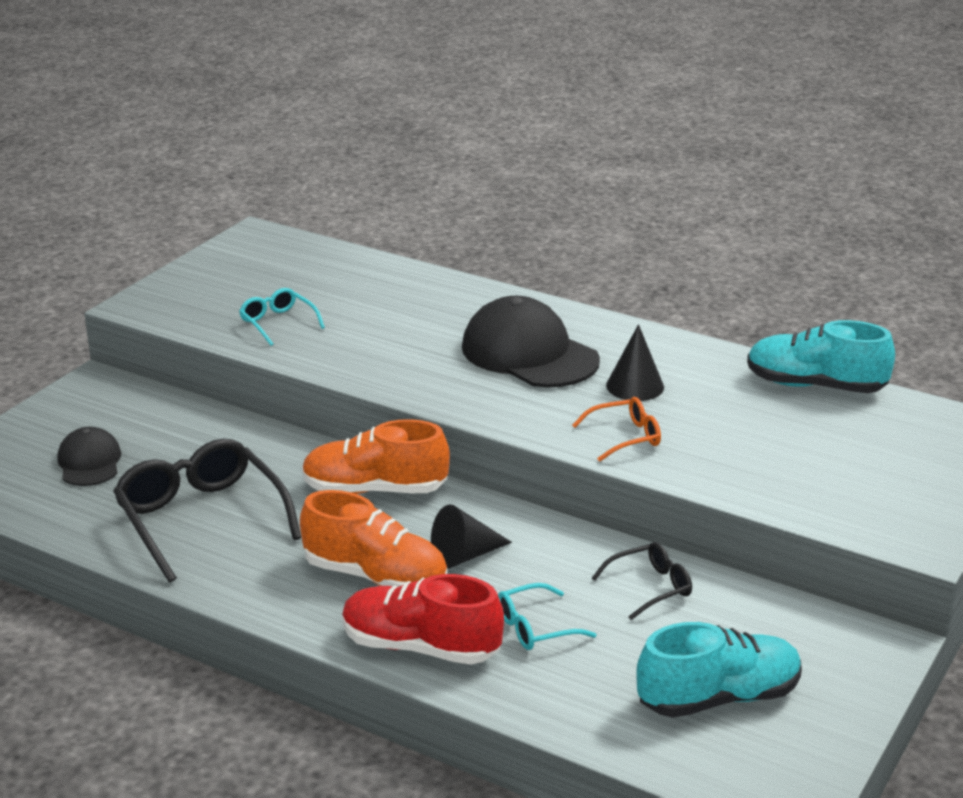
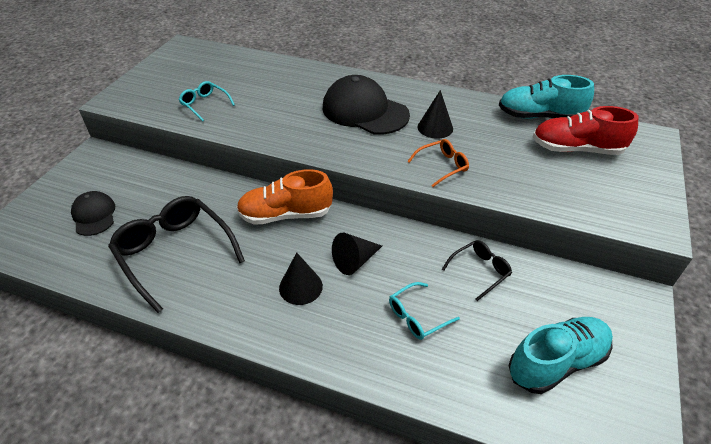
camera: 10 degrees left, 15 degrees up
(376, 577) = (300, 287): orange shoe -> black cone
(420, 647) = (344, 346): red shoe -> red shoe (576, 149)

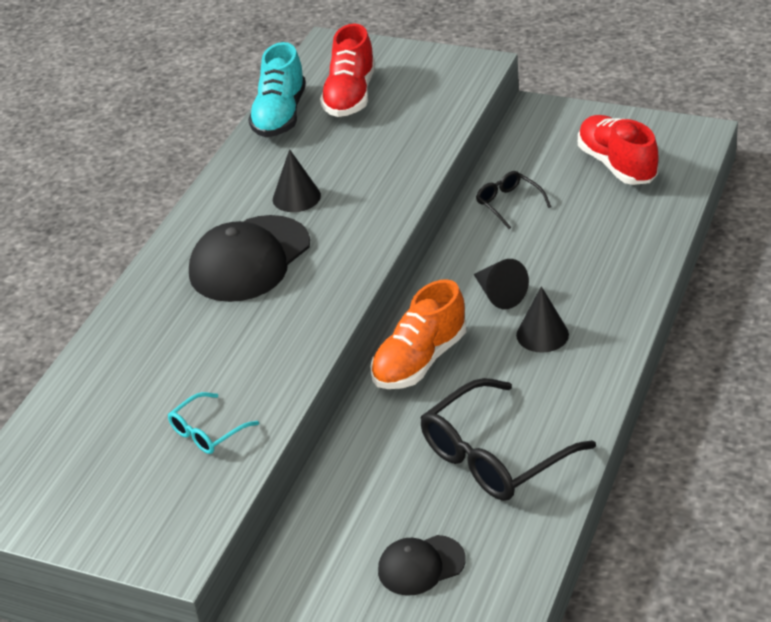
camera: 85 degrees left, 5 degrees down
(285, 215) = (419, 361): orange shoe -> orange shoe turned 45 degrees clockwise
(417, 316) = (575, 247): turquoise glasses -> none
(442, 166) = (378, 192): orange glasses -> none
(556, 362) = (617, 165): turquoise shoe -> red shoe

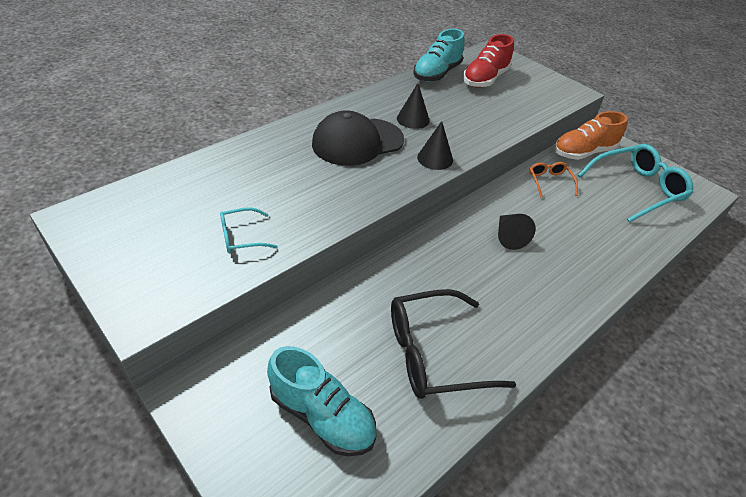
camera: 20 degrees right, 5 degrees up
(419, 361) = (427, 256): orange shoe -> orange shoe (583, 152)
(421, 565) = (322, 416): black cap -> turquoise shoe
(508, 203) = (549, 182): black glasses -> orange glasses
(542, 334) = (523, 278): black cone -> black cone (435, 158)
(617, 165) = (637, 189): red shoe -> turquoise glasses

